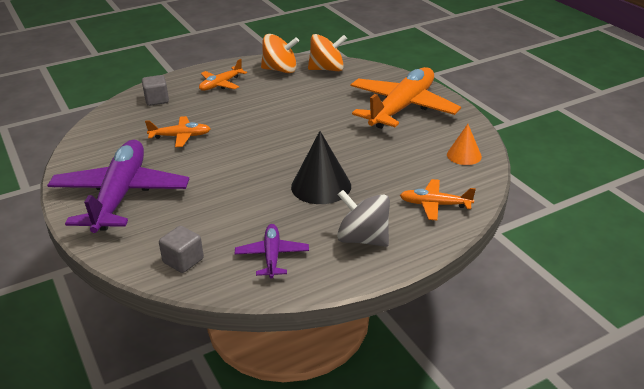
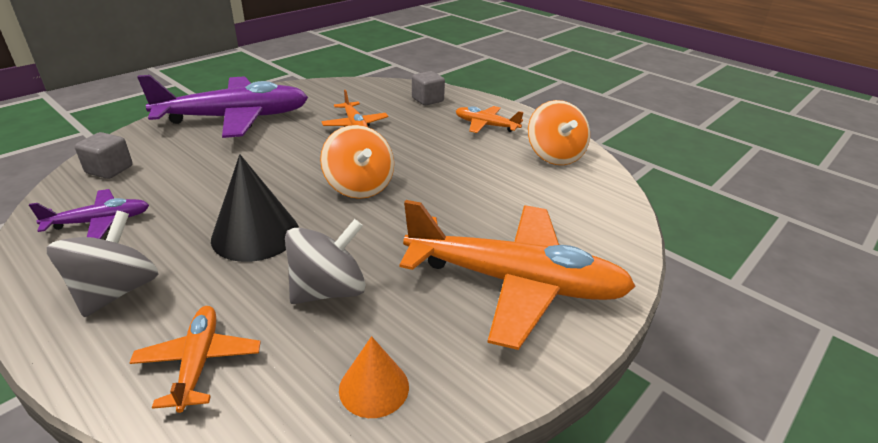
camera: 70 degrees right, 0 degrees up
(327, 69) = (588, 190): orange spinning top -> orange spinning top (359, 186)
(389, 162) = (328, 290): none -> grey spinning top

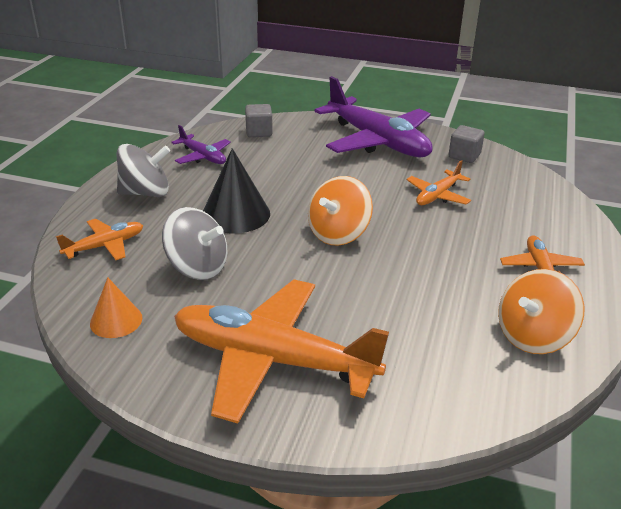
camera: 65 degrees right, 0 degrees up
(427, 100) = (546, 216): grey cube -> grey cube (464, 156)
(515, 282) = (272, 360): orange plane -> orange plane turned 120 degrees clockwise

